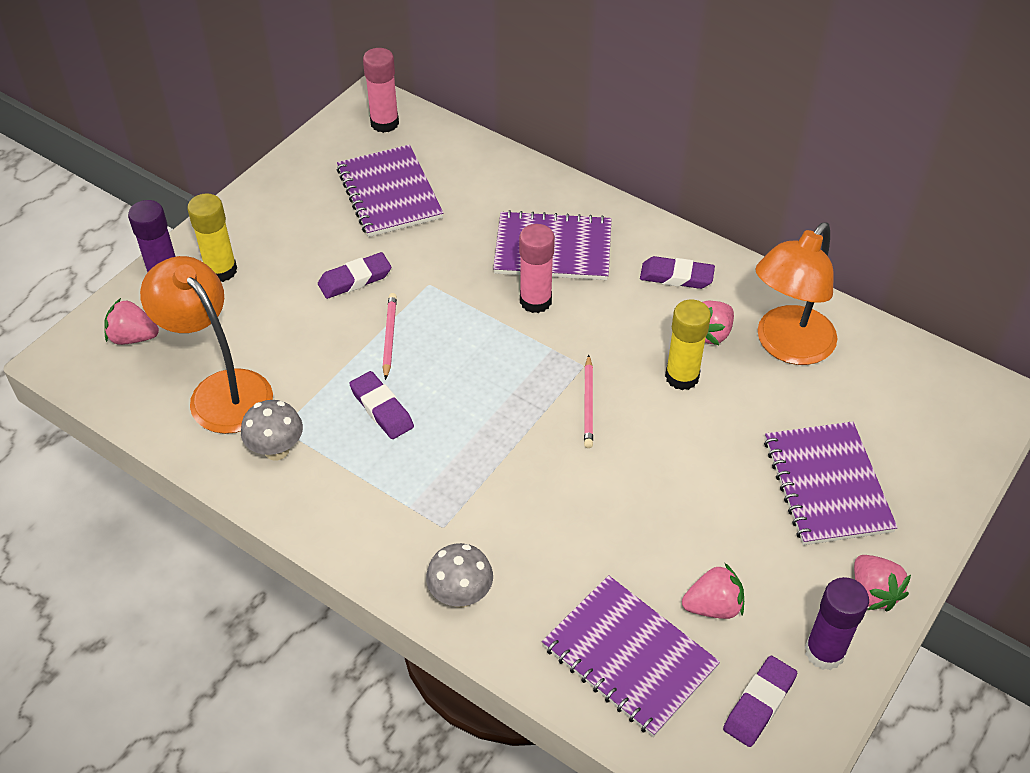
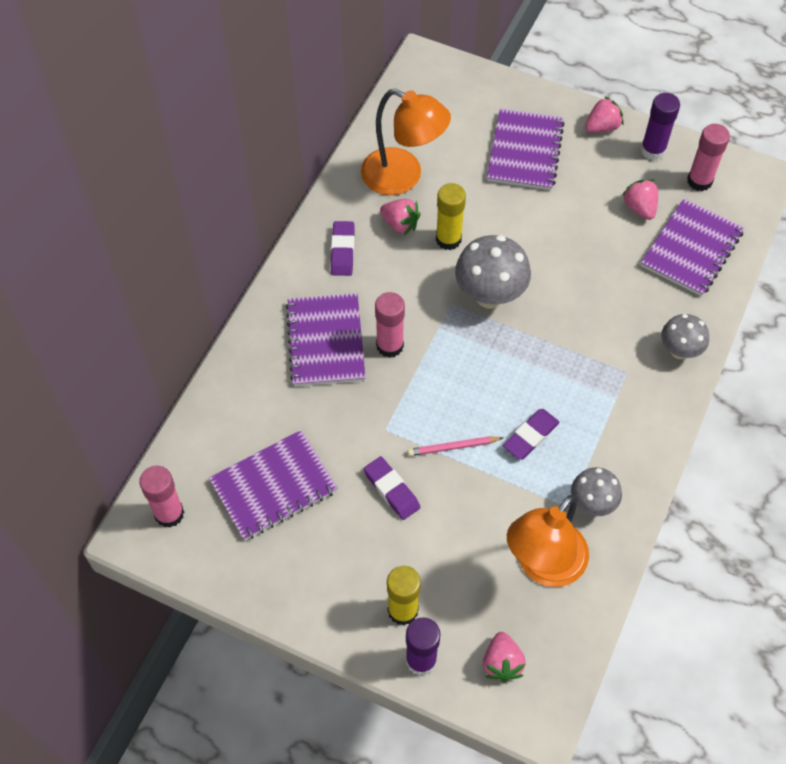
camera: 100 degrees left, 10 degrees up
(588, 404) = (490, 295): pink pencil -> grey mushroom
(759, 704) = (699, 181): purple eraser -> pink glue stick
(827, 485) = (525, 151): purple notebook -> purple notebook turned 60 degrees counterclockwise

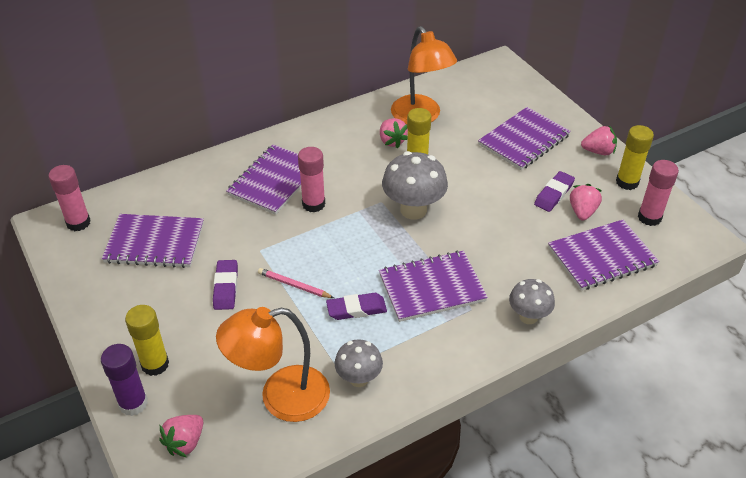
camera: 35 degrees right, 15 degrees down
(342, 251) = (338, 138): purple eraser -> purple eraser (553, 194)
(576, 372) = (432, 288): none -> purple notebook
(653, 150) = (627, 182): purple glue stick -> yellow glue stick

